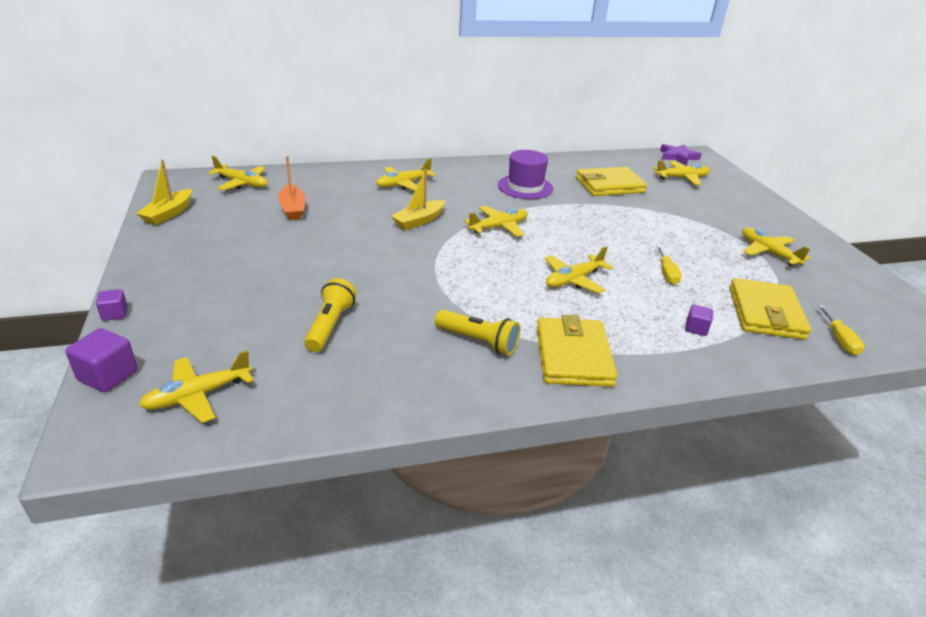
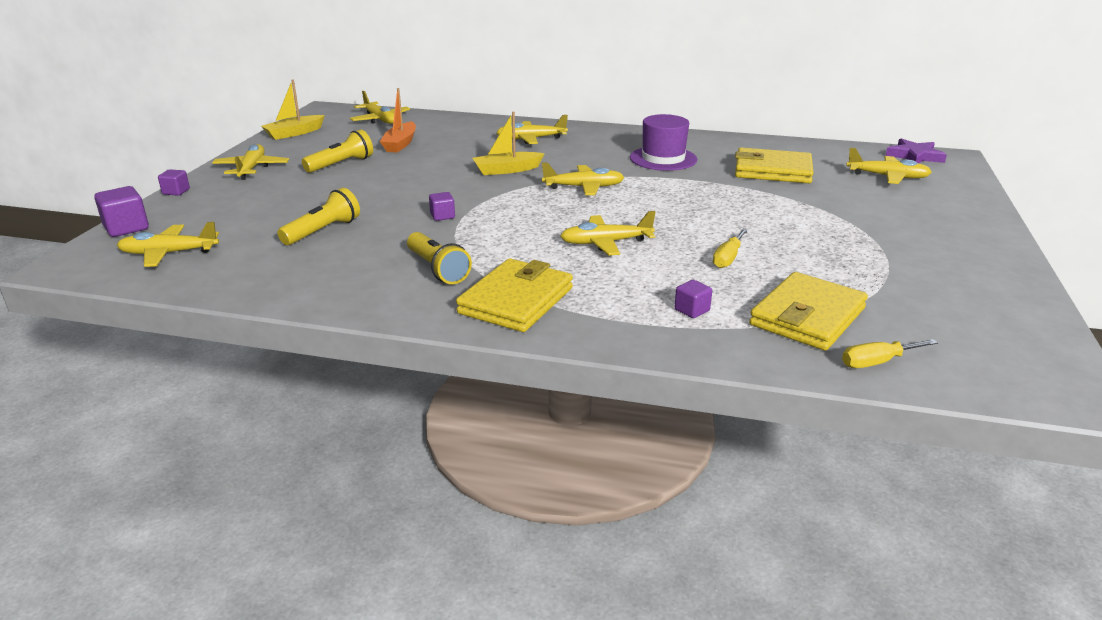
camera: 30 degrees right, 5 degrees down
(260, 243) = (341, 164): none -> yellow flashlight
(419, 282) = (442, 216): none -> purple cube
(768, 252) = (904, 264): yellow plane -> yellow plane (252, 168)
(839, 340) = (877, 362): yellow screwdriver -> yellow screwdriver turned 45 degrees clockwise

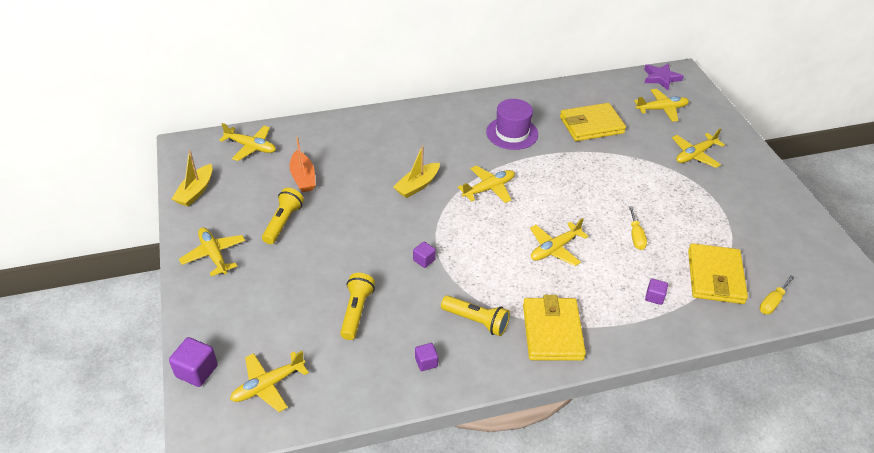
camera: 30 degrees left, 15 degrees up
(176, 192) = (183, 309): purple cube -> purple cube (426, 362)
(531, 139) = (398, 137): yellow plane -> yellow plane (695, 155)

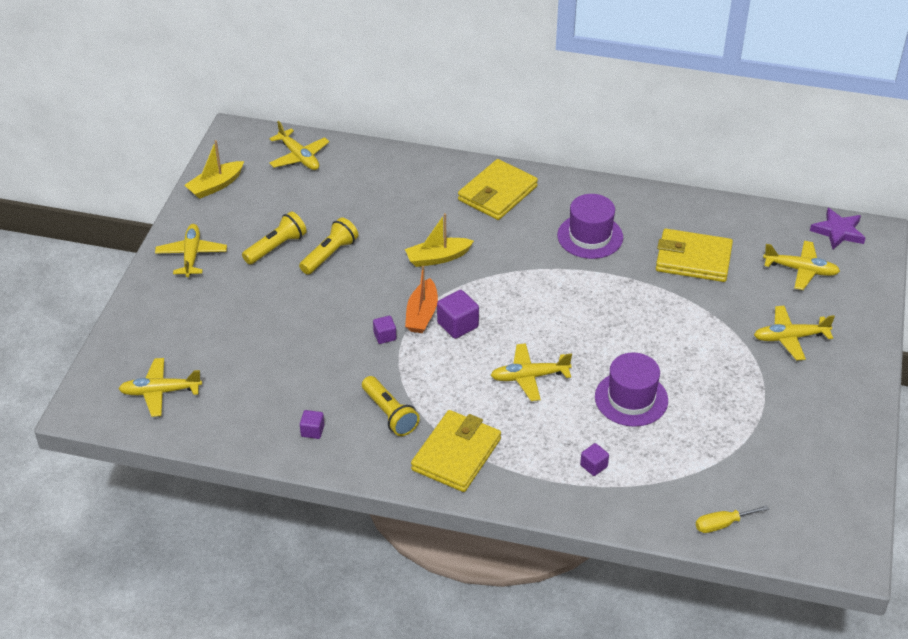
camera: 30 degrees right, 0 degrees up
(197, 371) = (110, 355): purple cube -> purple cube (457, 325)
(303, 177) = (328, 208): orange boat -> orange boat (422, 314)
(356, 311) = (283, 359): yellow flashlight -> yellow flashlight (329, 254)
(489, 188) = (512, 288): yellow plane -> none
(636, 236) = (631, 399): yellow screwdriver -> purple hat
(715, 276) = (682, 473): yellow wallet -> yellow wallet (497, 193)

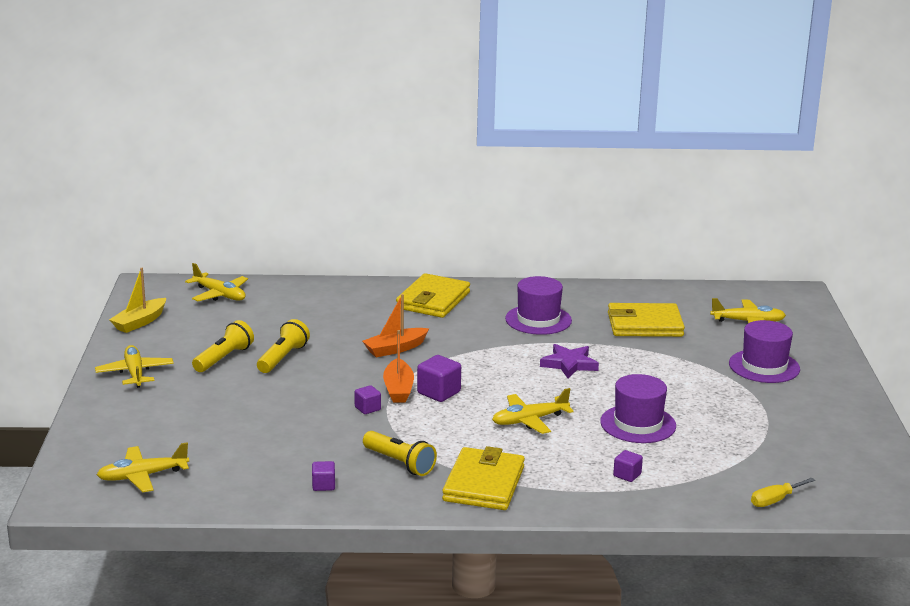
camera: 15 degrees left, 20 degrees down
(437, 258) = (395, 349): yellow boat -> orange boat
(790, 338) = (764, 366): yellow plane -> purple hat
(838, 231) = (767, 294): purple star -> purple star (569, 364)

